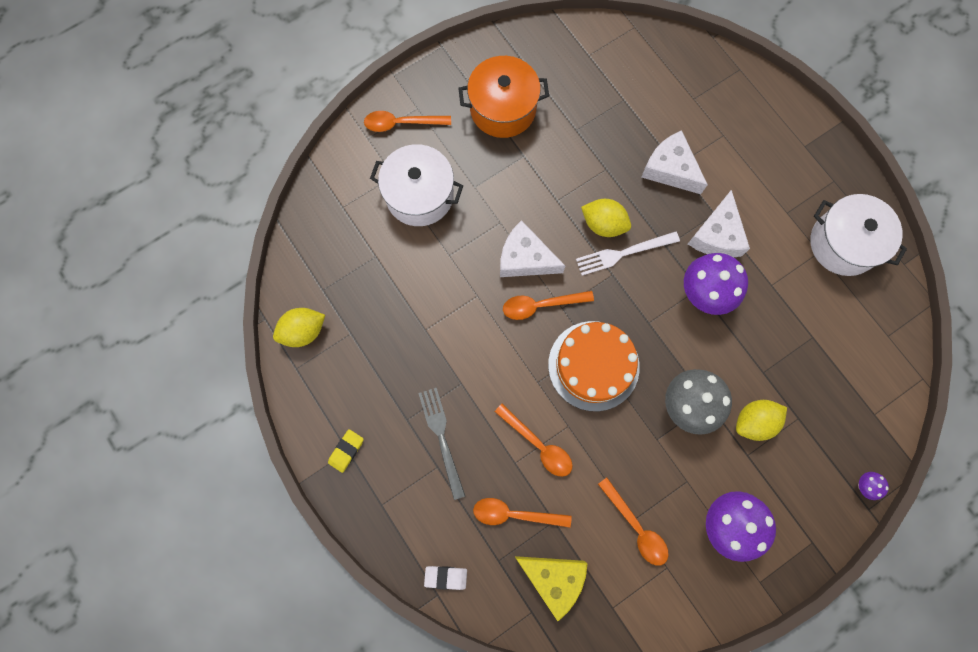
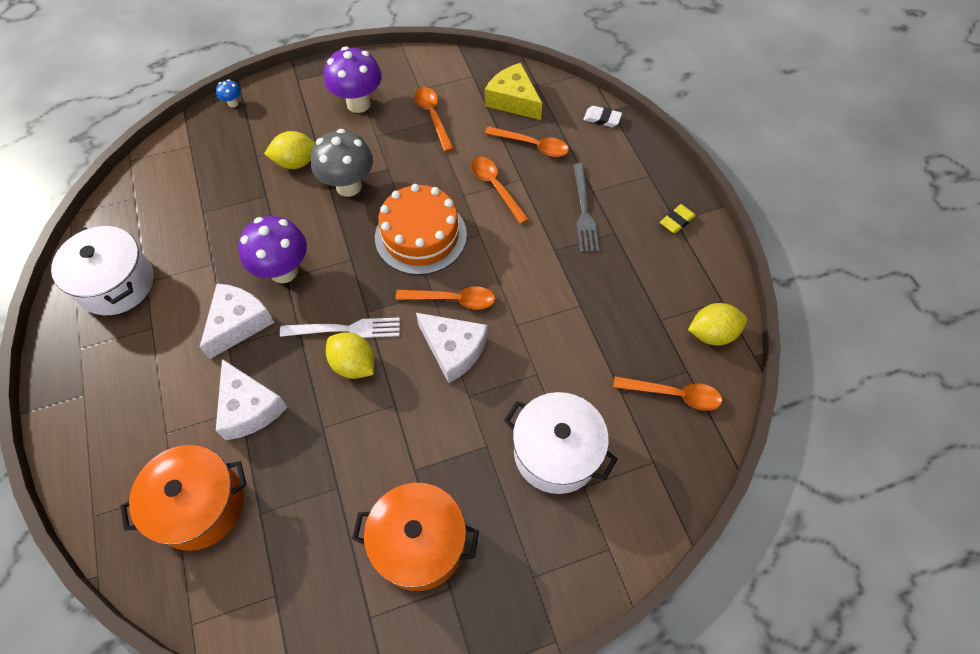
camera: 165 degrees left, 15 degrees down
(401, 123) = (559, 558): orange spoon -> orange spoon (673, 394)
(669, 94) = (200, 505): none -> orange pot
(864, 486) = (233, 103): purple mushroom -> blue mushroom

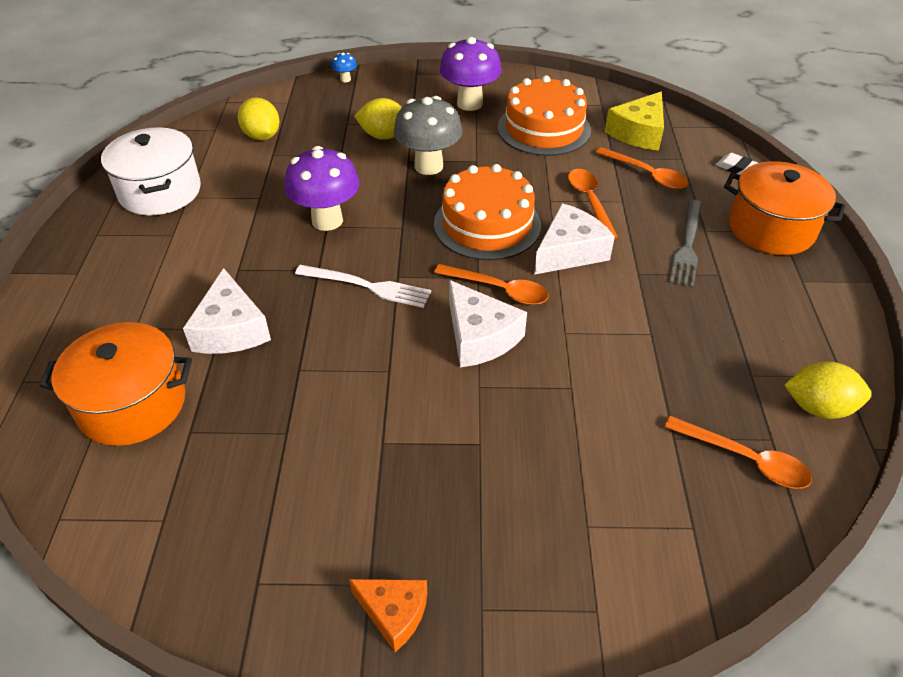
camera: 20 degrees right, 15 degrees down
(238, 323) = (259, 252): white cheese -> white cheese (569, 251)
(353, 364) = (361, 320): yellow lemon -> yellow lemon (262, 136)
(419, 543) = (354, 521): orange pot -> orange pot (771, 229)
(433, 117) = (544, 129): orange spoon -> orange cake
(475, 603) = (394, 613): none -> orange cheese
(513, 100) = (638, 133): yellow cheese -> yellow cheese turned 120 degrees counterclockwise
(556, 452) = (565, 476): white pot -> none
(677, 221) = (804, 281): yellow eraser -> none

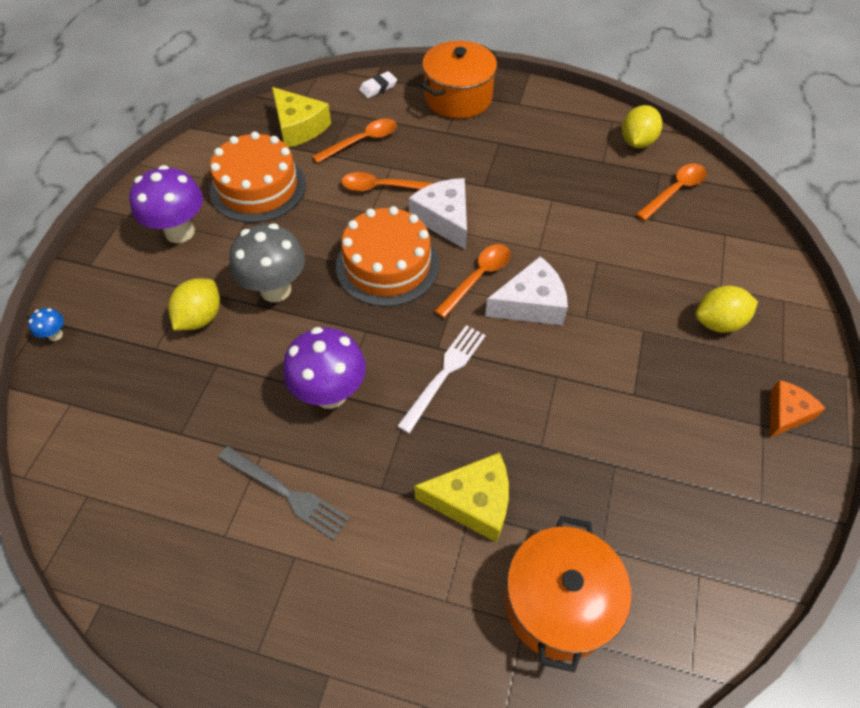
camera: 75 degrees left, 10 degrees up
(160, 191) = (198, 570): white pot -> none
(231, 329) = (473, 501): white cheese -> yellow cheese
(262, 136) = (133, 441): yellow lemon -> yellow lemon (718, 322)
(687, 246) = (461, 148): grey fork -> grey fork (286, 493)

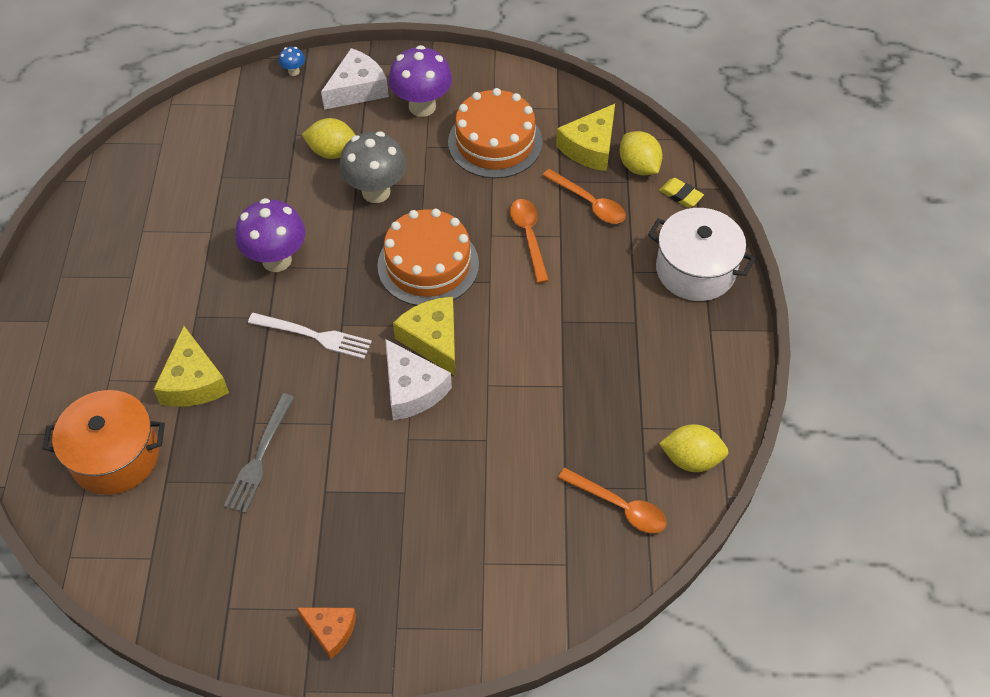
camera: 75 degrees right, 0 degrees up
(286, 493) = (181, 257): grey fork -> grey fork (259, 457)
(378, 87) = (680, 195): white eraser -> yellow eraser
(444, 219) = (502, 296): white cheese -> white cheese (357, 89)
(458, 97) = (695, 270): orange pot -> white pot
(478, 278) = (433, 339): orange spoon -> yellow cheese
(718, 322) = (432, 562): yellow lemon -> yellow lemon (638, 167)

